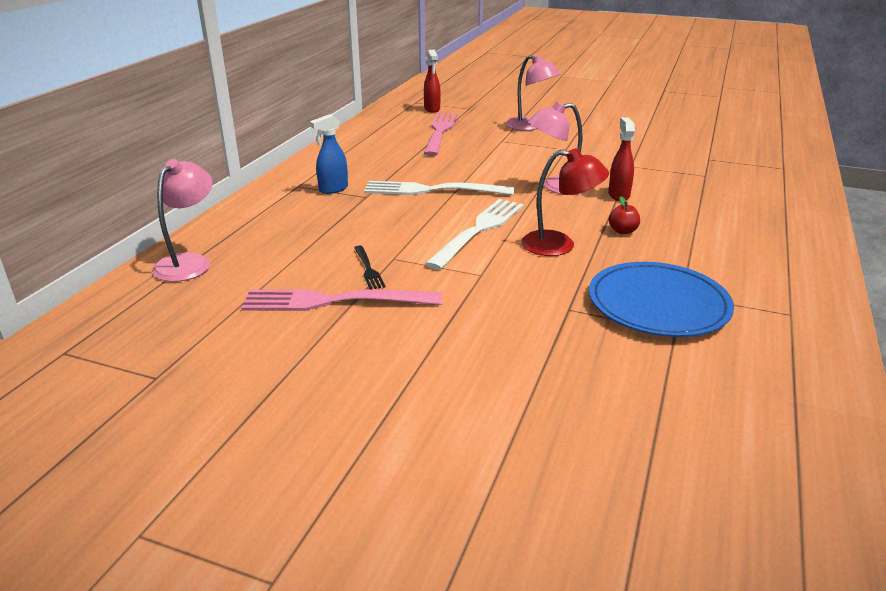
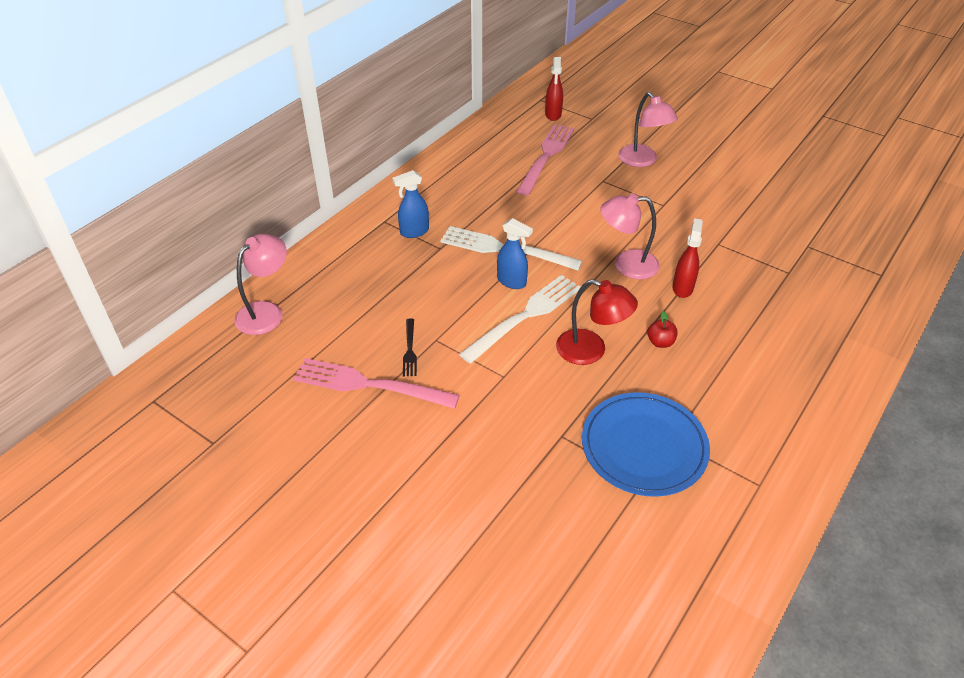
camera: 15 degrees right, 15 degrees up
(452, 210) = (512, 282): none -> blue spray bottle

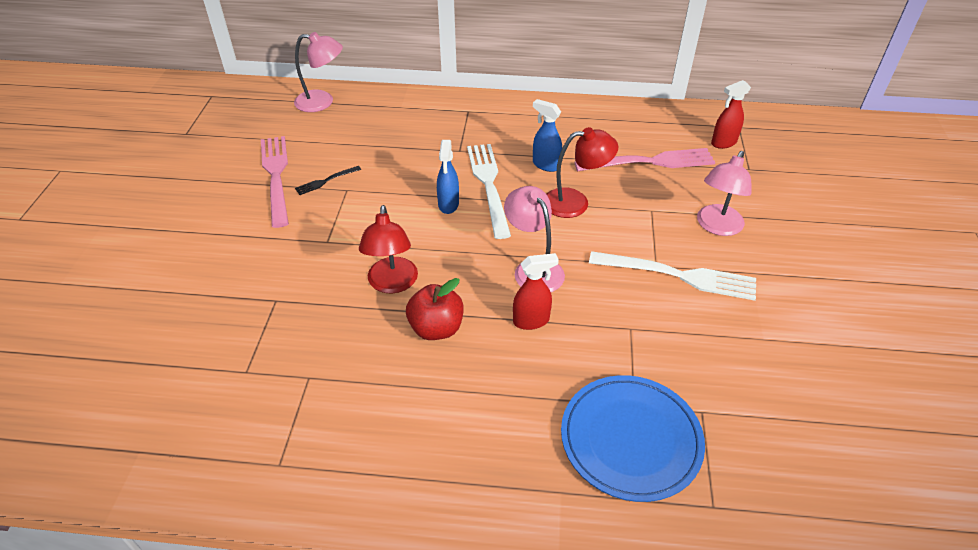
camera: 60 degrees right, 0 degrees up
(414, 232) = (468, 130): blue spray bottle -> blue spray bottle (545, 165)
(525, 316) = (410, 228): white fork -> white fork (679, 275)
(564, 212) = (575, 202): none -> red lamp
(644, 447) = (288, 359): blue plate -> blue plate (630, 439)
(660, 342) = (436, 328): red apple -> red apple, size x1.75

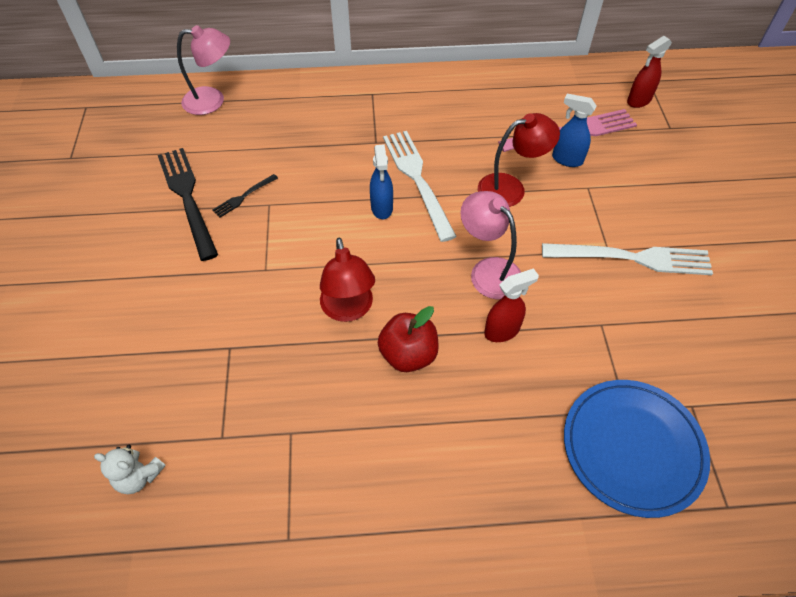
camera: 10 degrees left, 10 degrees up
(164, 392) = (139, 476): none -> white teddy bear
(276, 176) = (187, 197): pink fork -> black fork
(545, 165) = (469, 148): blue spray bottle -> blue spray bottle (566, 159)
(716, 227) = (655, 198): pink lamp -> none

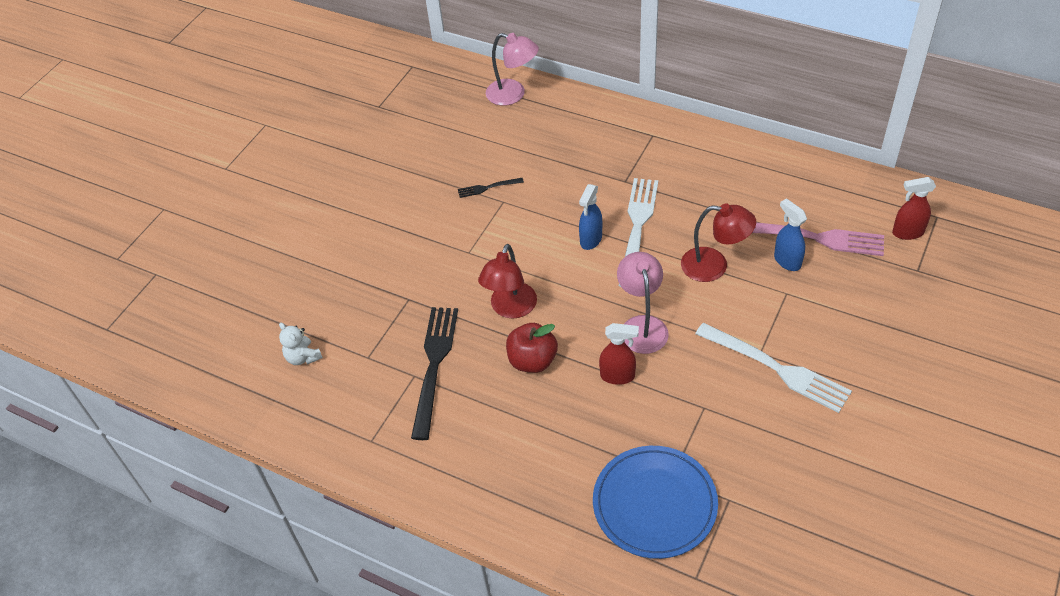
camera: 35 degrees right, 5 degrees down
(187, 197) = (445, 172): black fork -> black fork (434, 365)

